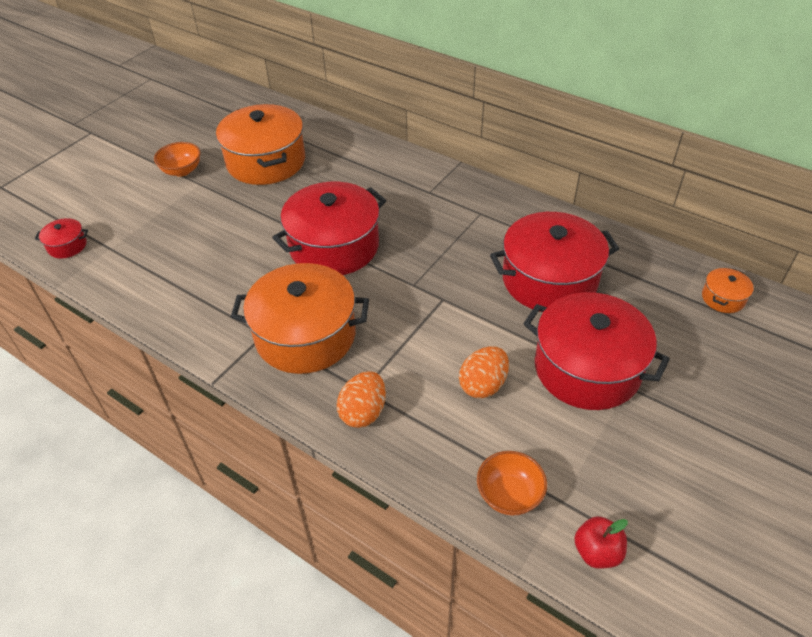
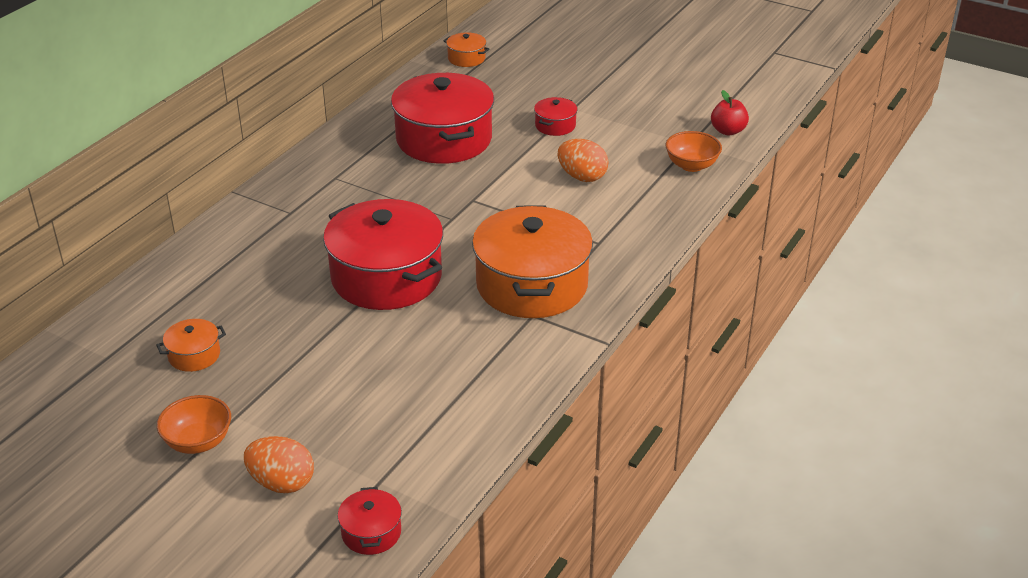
camera: 95 degrees left, 10 degrees down
(266, 162) = (194, 355): orange pot -> orange pot, size x0.43
(363, 412) = (625, 241): orange egg -> orange egg (282, 483)
(587, 368) = (555, 125): red pot -> red pot, size x0.43

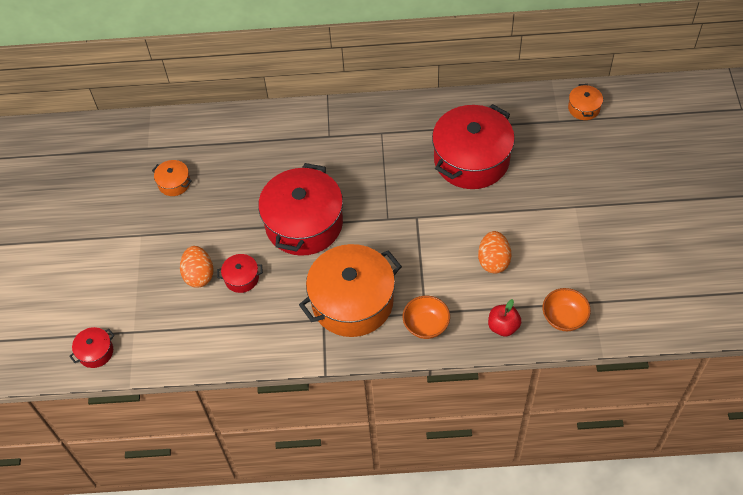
camera: 60 degrees right, 20 degrees up
(198, 442) = (112, 232): orange bowl -> orange bowl (426, 325)
(282, 483) = (106, 289): orange egg -> orange egg (199, 275)
(555, 125) = (543, 209): red pot -> red pot (241, 278)
(728, 131) = (632, 317): red apple -> red apple (503, 326)

